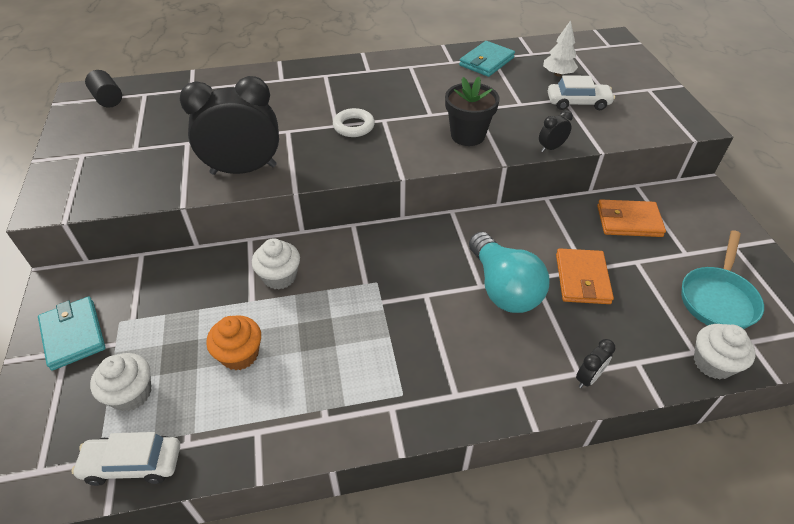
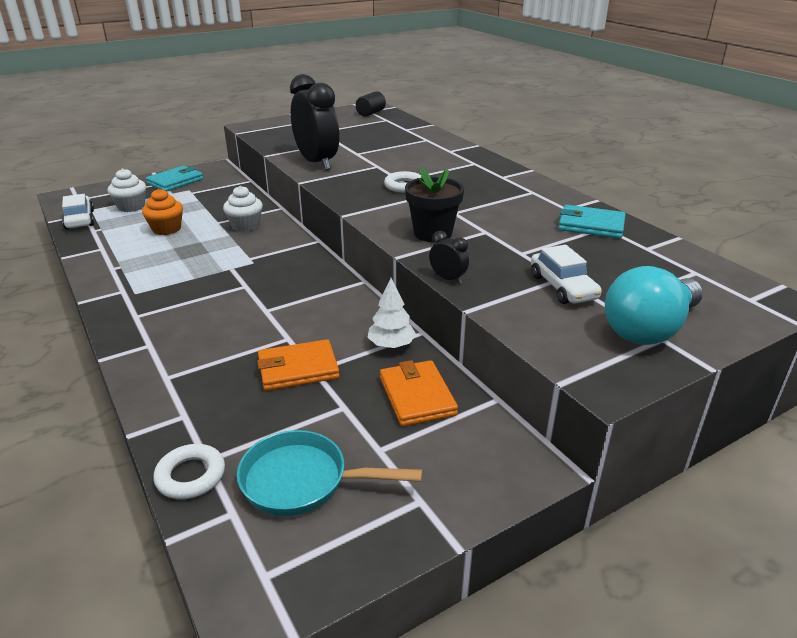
camera: 70 degrees right, 15 degrees down
(503, 288) = (267, 322): turquoise light bulb -> turquoise light bulb (649, 329)
(558, 74) = (617, 269): white tree -> white tree (391, 345)
(588, 378) = (160, 384): black clock -> none
(713, 363) = (191, 476): white cupcake -> white ring

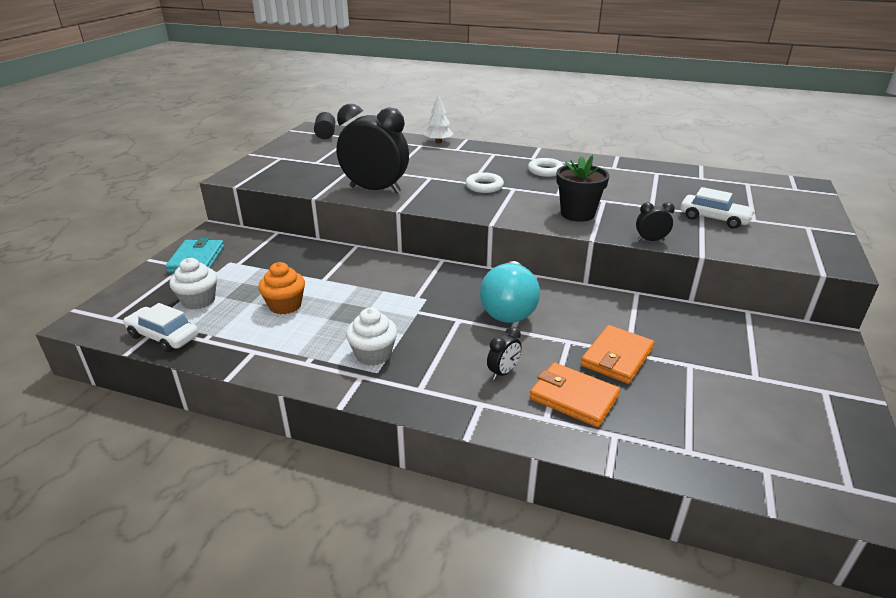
camera: 40 degrees left, 0 degrees up
(191, 476) = (701, 467): white ring -> white ring (545, 171)
(201, 334) = (503, 372): none -> black clock
(245, 226) = (356, 272): white cupcake -> white cupcake (373, 354)
(302, 481) = (759, 423): turquoise pan -> none
(391, 345) = (637, 310): white tree -> white tree (438, 142)
(417, 396) = (711, 333): orange wallet -> orange wallet (573, 397)
(591, 225) = (648, 174): turquoise wallet -> none
(649, 329) = (794, 224): turquoise light bulb -> turquoise light bulb (509, 308)

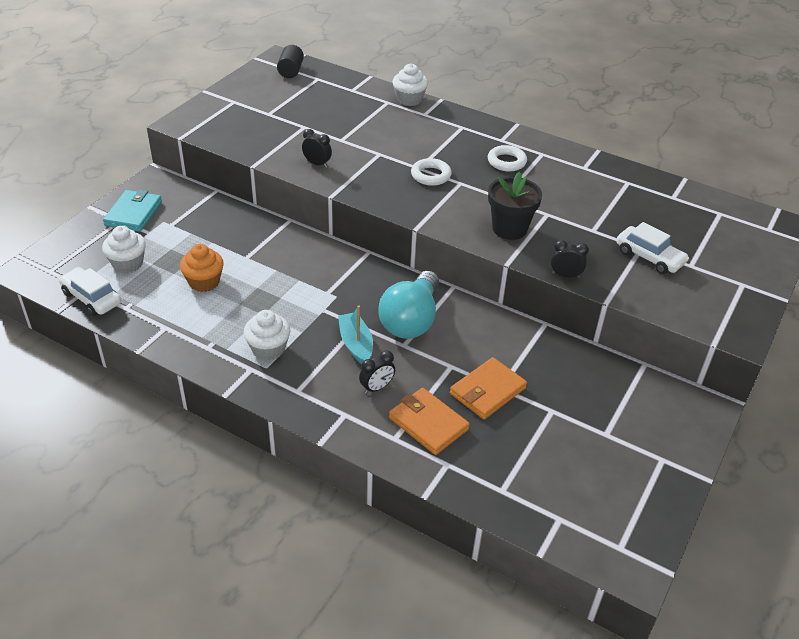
camera: 10 degrees right, 10 degrees up
(375, 190) = (317, 164): black clock -> black clock, size x0.42
(438, 142) = (409, 99): white tree -> white cupcake
(463, 336) = (356, 344): none -> turquoise boat

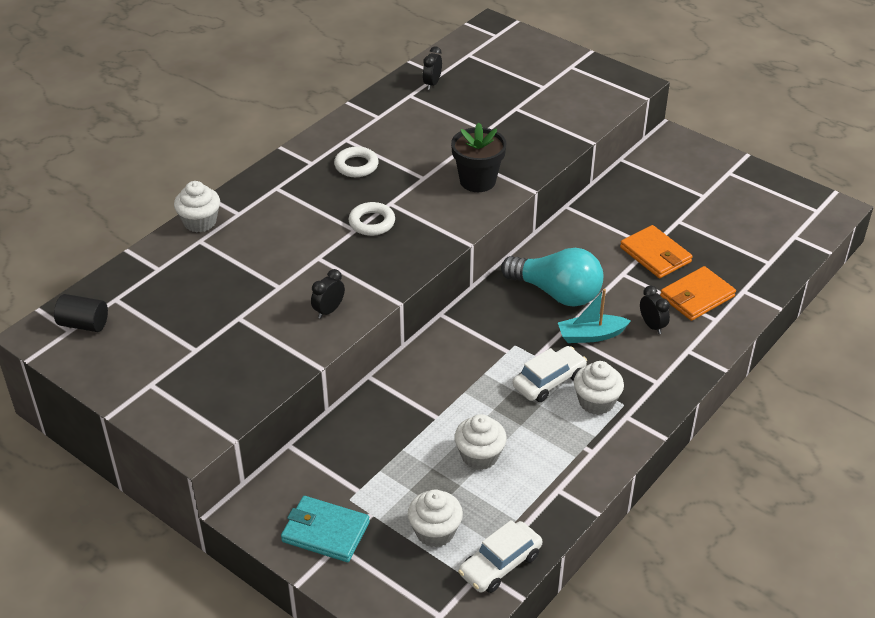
camera: 80 degrees left, 0 degrees up
(204, 282) = (479, 456): orange cupcake -> white cupcake
(565, 275) = (553, 158): black clock -> black clock (432, 84)
(649, 257) = (530, 106): white car -> white car (549, 381)

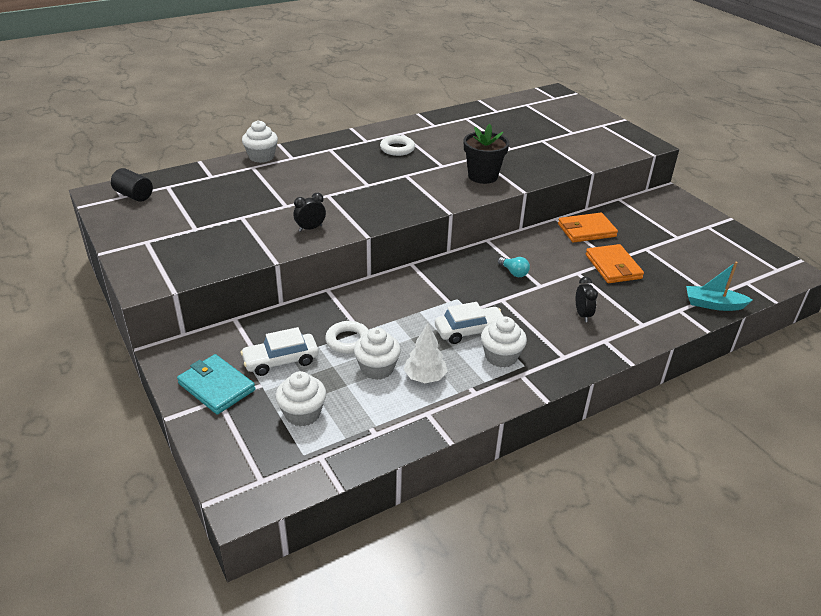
camera: 20 degrees right, 5 degrees down
(372, 222) = (383, 183): white ring -> white ring (348, 341)
(432, 84) = (487, 115): black clock -> none
(500, 564) = (339, 456): white car -> white car (281, 360)
(533, 450) = (425, 377): none -> white tree
(557, 293) = (514, 272): turquoise light bulb -> turquoise light bulb, size x0.41
(591, 335) = (525, 308): turquoise boat -> turquoise boat (713, 304)
(697, 296) = (634, 304): orange wallet -> orange wallet (586, 230)

